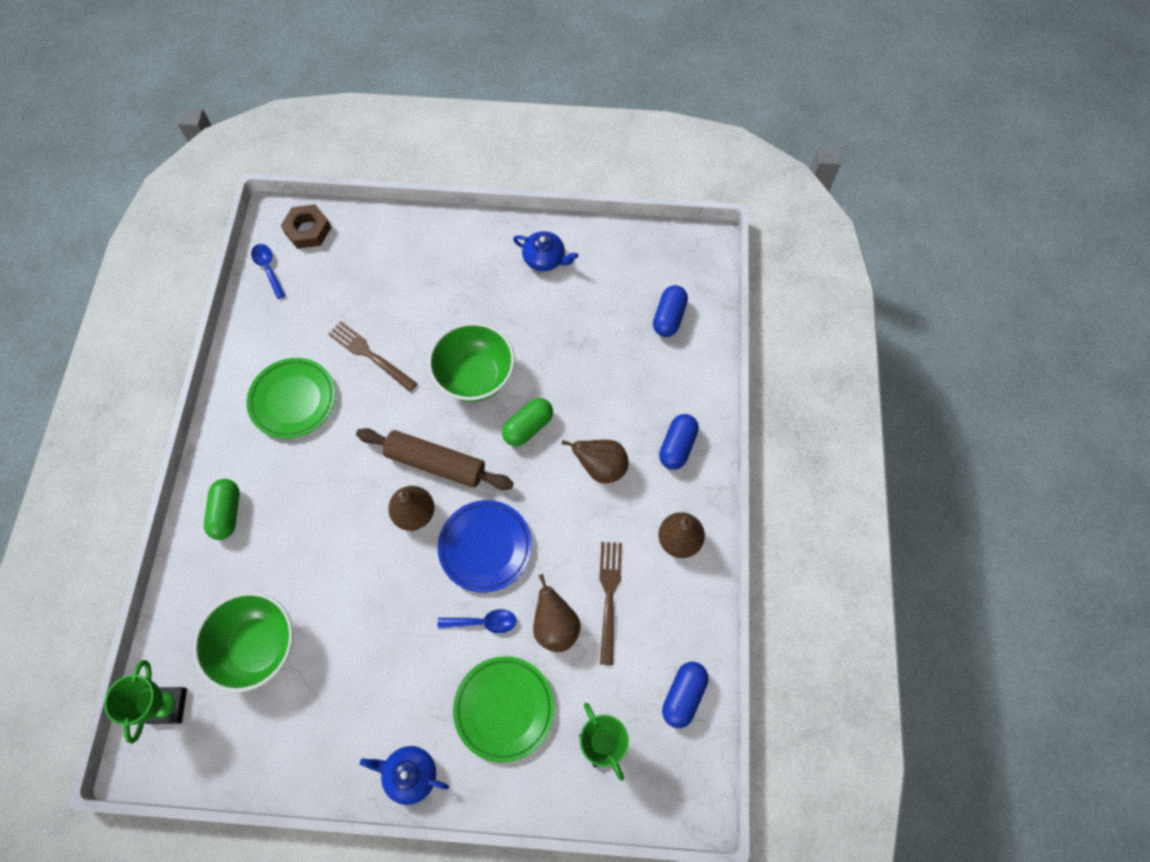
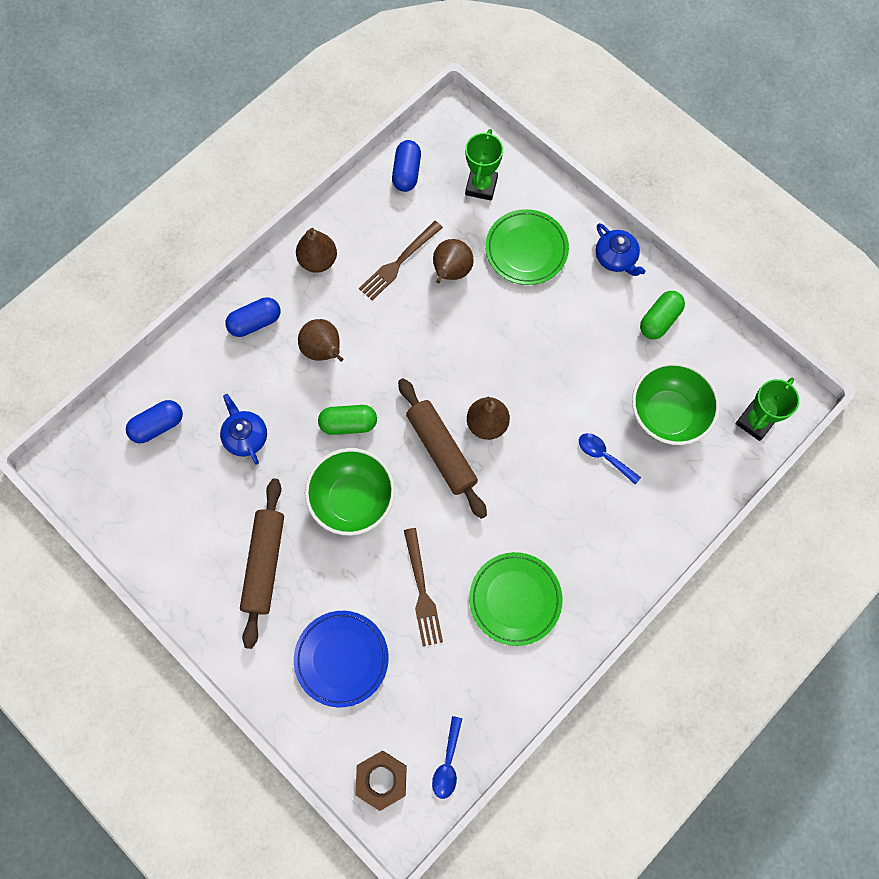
camera: 140 degrees left, 5 degrees up
(227, 513) = (630, 537): green capsule -> green capsule (659, 320)
(483, 622) = (497, 311): blue spoon -> blue spoon (603, 456)
(485, 547) = (455, 359): blue plate -> blue plate (341, 658)
(501, 290) = (264, 564): none -> brown rolling pin
(545, 259) = (202, 564): blue teapot -> blue teapot (245, 436)
(683, 695) = (406, 173): blue capsule -> blue capsule turned 60 degrees counterclockwise

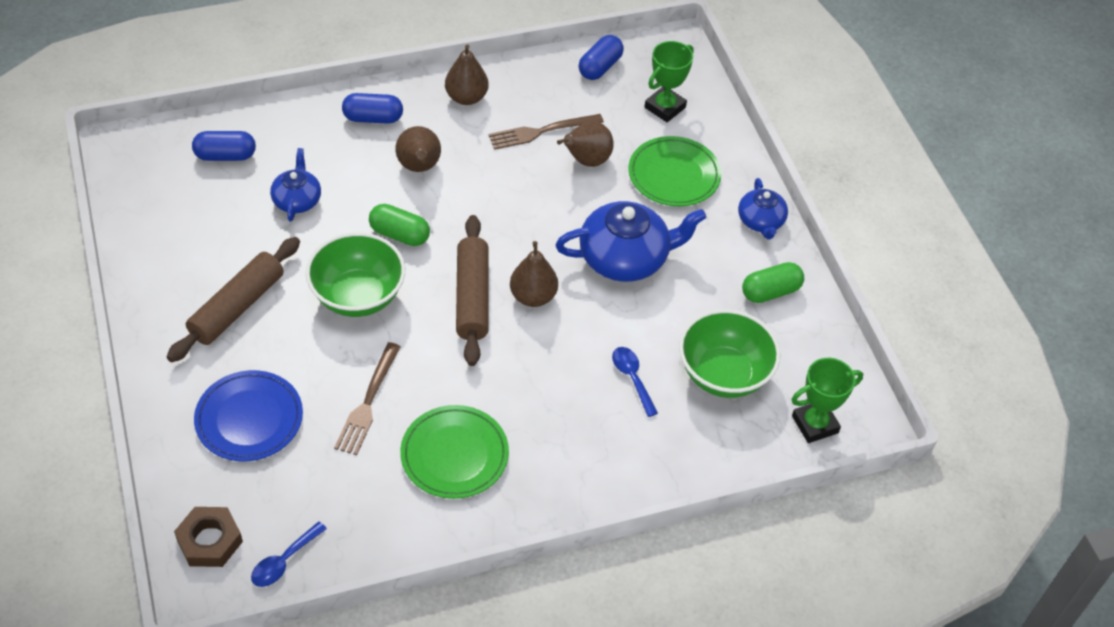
camera: 25 degrees right, 20 degrees down
(535, 349) = (625, 258): none -> blue teapot

